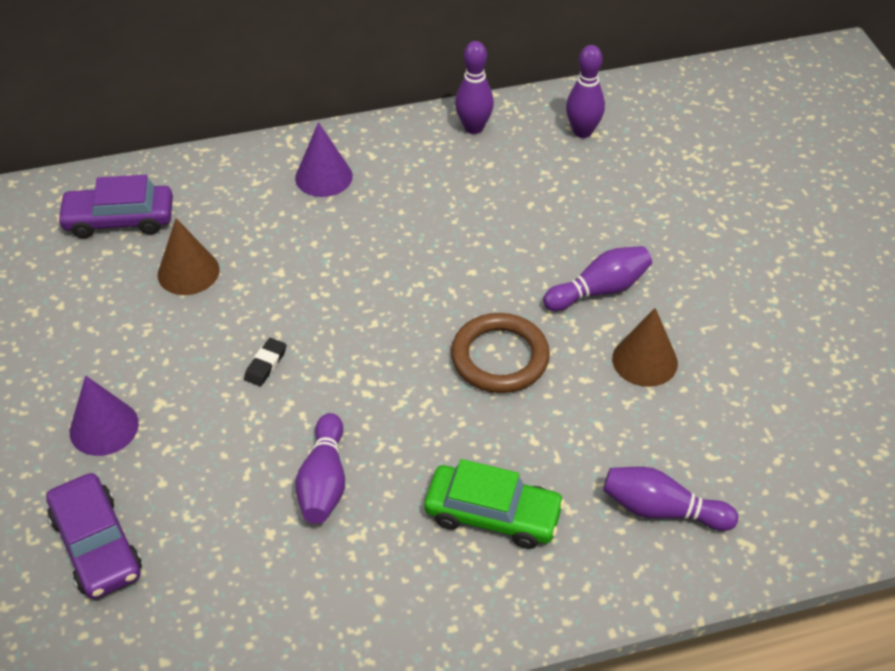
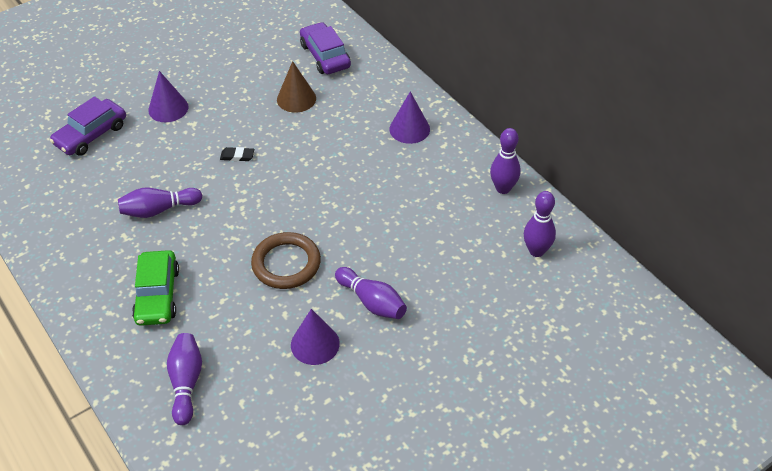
camera: 70 degrees right, 0 degrees up
(645, 360) = (315, 344): brown cone -> purple cone

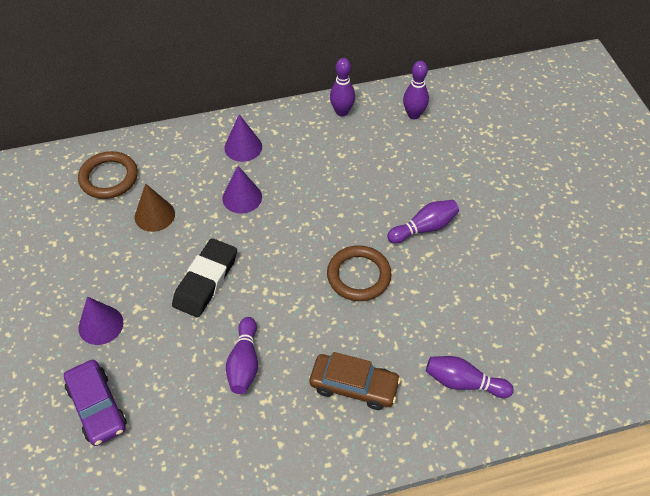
camera: 70 degrees left, 5 degrees up
(157, 295) = (354, 386): green car -> brown car
(237, 156) = (206, 281): black eraser -> black eraser, size x2.36
(315, 344) = (453, 278): purple cone -> purple cone (242, 197)
(325, 56) = (109, 178): purple car -> brown ring

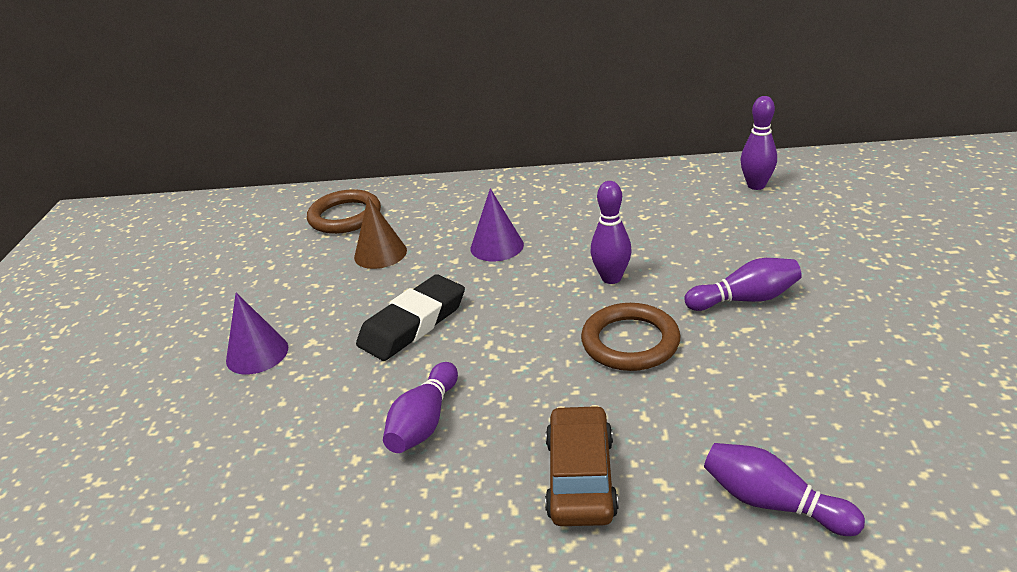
camera: 20 degrees right, 20 degrees down
(97, 407) = (201, 444): purple car -> none
(243, 147) = (517, 201): purple cone -> none
(342, 112) = (657, 178): purple bowling pin -> purple bowling pin (611, 278)
(354, 386) = (580, 477): brown car -> brown car turned 120 degrees counterclockwise

